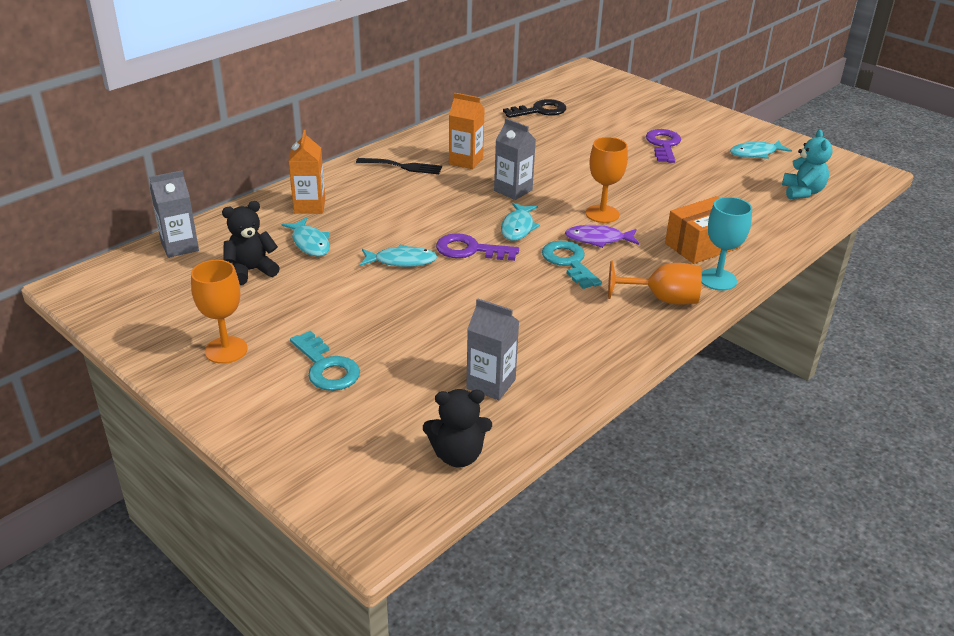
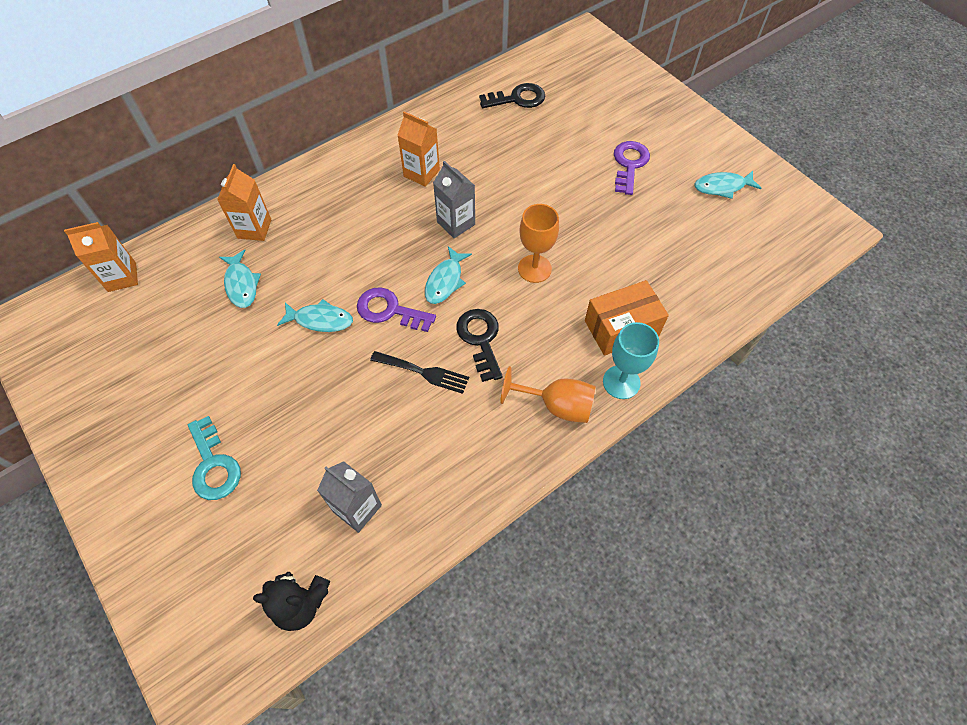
camera: 10 degrees right, 25 degrees up
(180, 247) = (122, 277): grey carton -> orange carton
(226, 350) = (130, 429): orange goblet -> none
(251, 271) = (178, 319): black teddy bear -> none
(403, 166) = (358, 176): black fork -> black fork (424, 372)
(569, 262) = (480, 339): turquoise key -> black key
(598, 239) = (519, 307): purple fish -> none
(802, 192) = (752, 254): turquoise teddy bear -> none

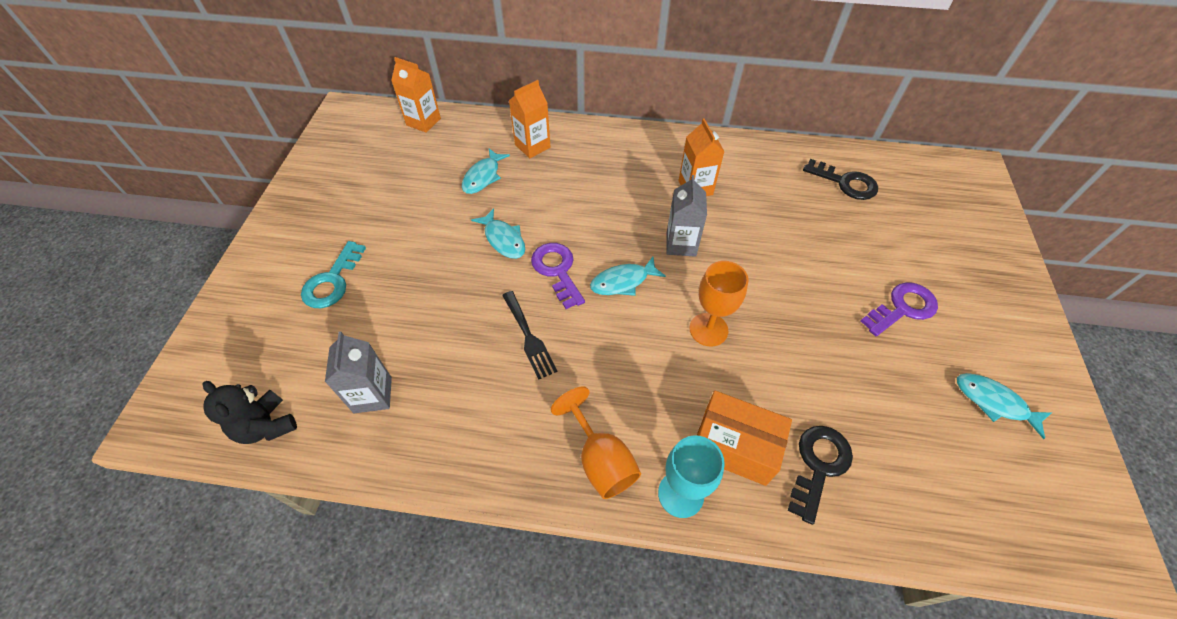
camera: 45 degrees right, 5 degrees down
(480, 339) = (599, 349): black key -> black key (818, 465)

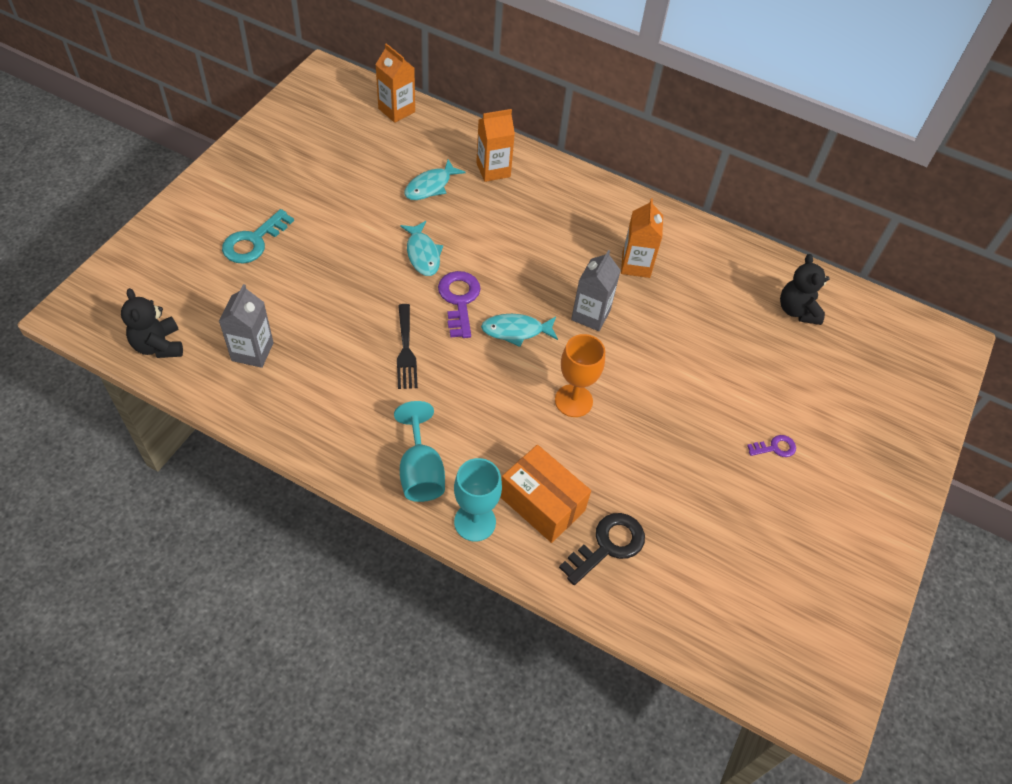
camera: 15 degrees right, 0 degrees up
(600, 459) = (420, 471): orange goblet -> turquoise goblet
(845, 182) = (797, 310): black key -> black teddy bear
(902, 308) = (775, 447): purple key -> purple key, size x0.55
(994, 402) = (807, 557): turquoise fish -> none

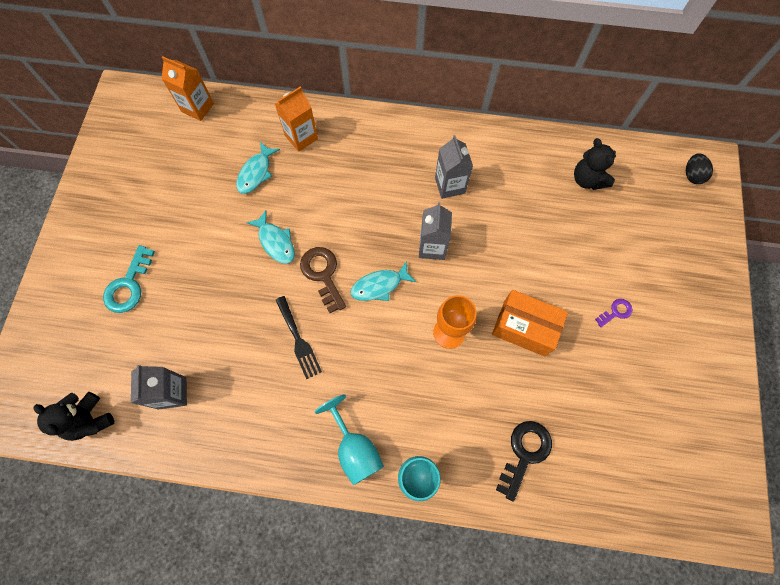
camera: 15 degrees left, 15 degrees up
(459, 300) = (322, 274): purple key -> brown key
(542, 503) = (460, 437): orange box -> orange box (524, 328)
(636, 265) = (450, 185): orange carton -> grey carton
(925, 346) = (692, 175): none -> black egg

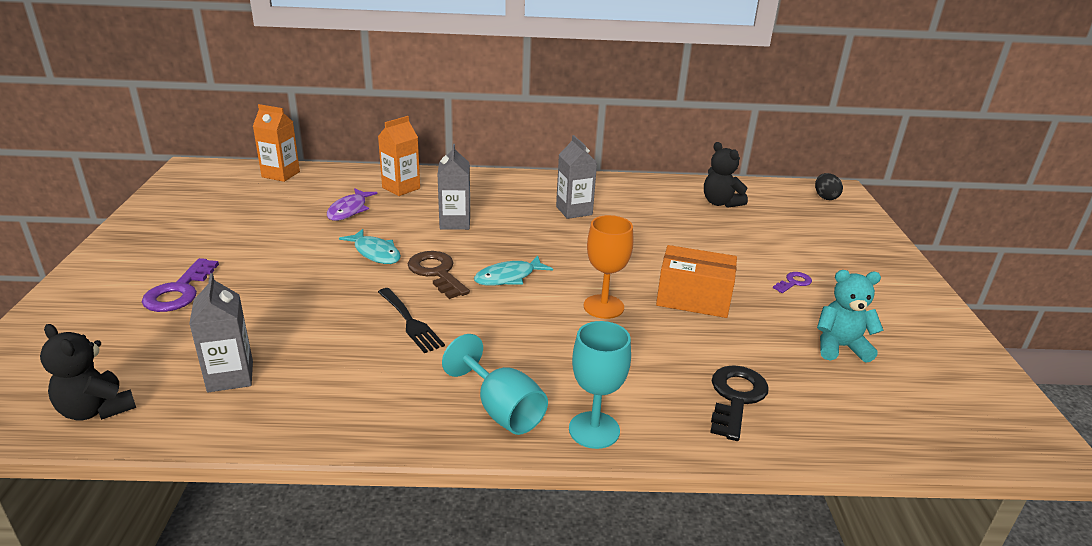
camera: 10 degrees left, 40 degrees down
(129, 285) = (179, 291): turquoise key -> purple key
(256, 173) = (349, 210): turquoise fish -> purple fish
(432, 247) = (565, 249): grey carton -> grey carton (455, 222)
(624, 402) = (840, 347): none -> turquoise teddy bear

